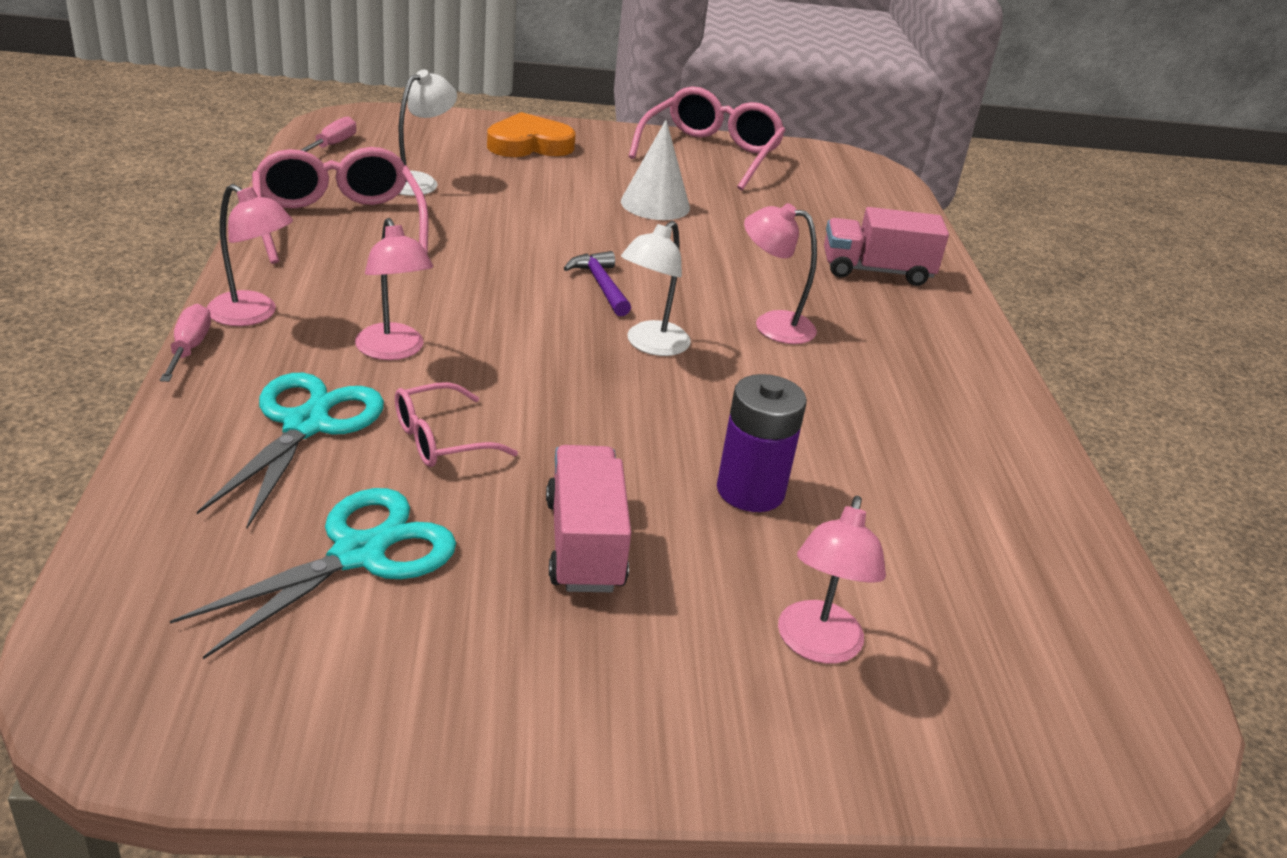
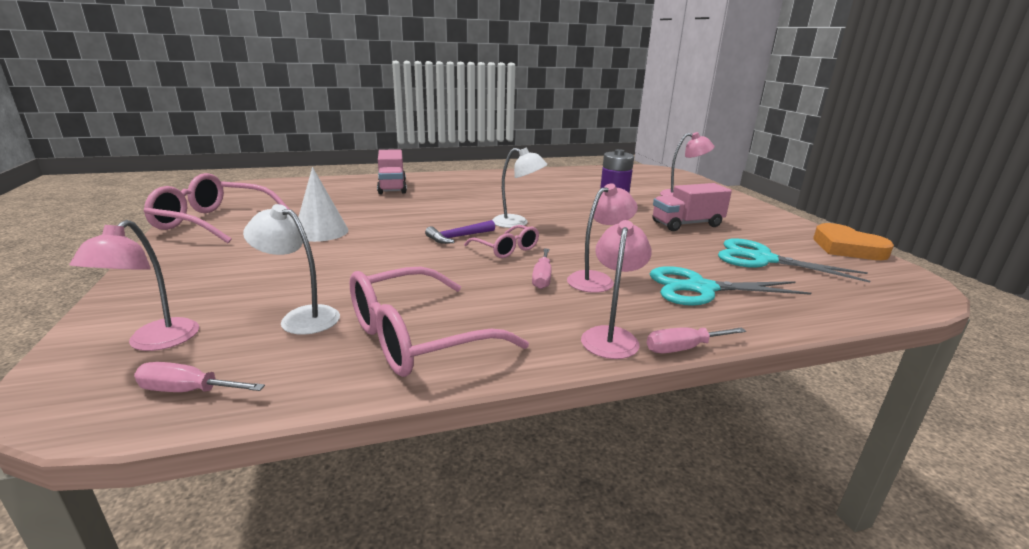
camera: 100 degrees left, 10 degrees down
(424, 313) = (542, 278): none -> pink screwdriver
(441, 439) = (661, 255): pink glasses -> pink glasses (506, 249)
(529, 144) = (190, 282): orange heart -> orange heart (846, 248)
(772, 325) = (470, 203): pink lamp -> pink lamp (155, 342)

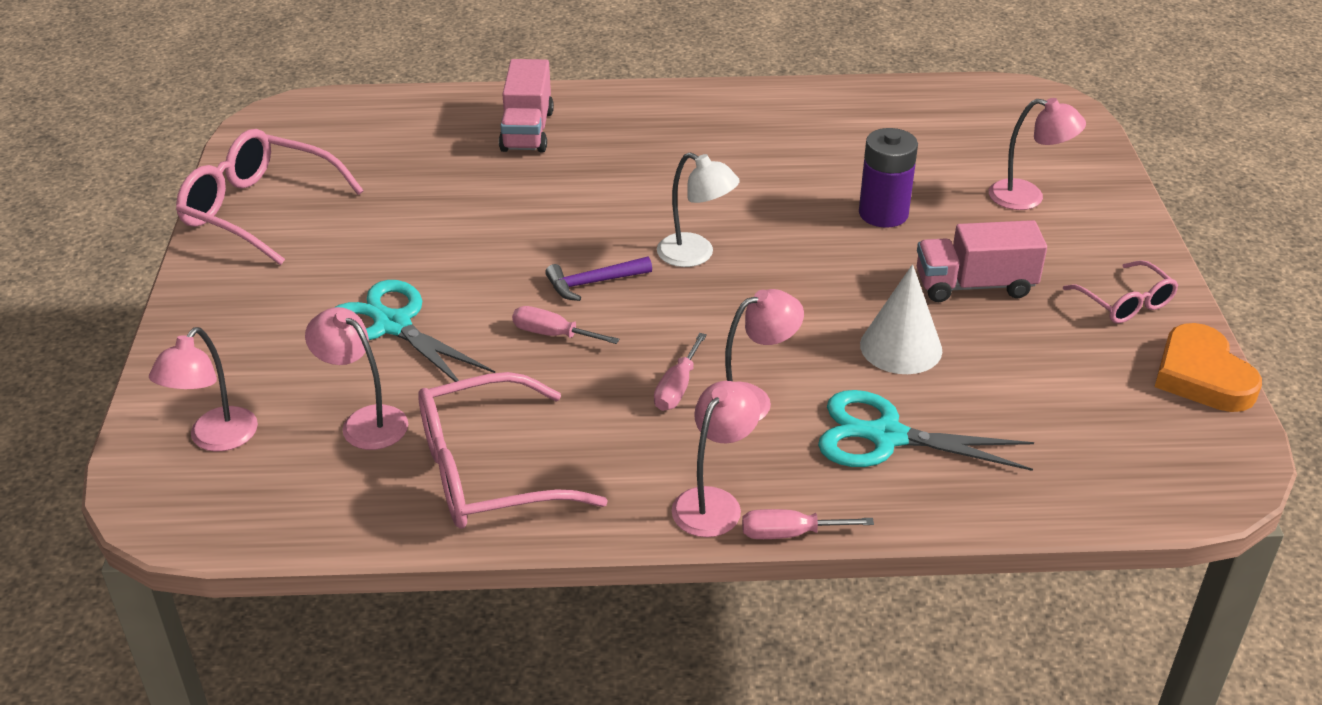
camera: 15 degrees right, 15 degrees up
(188, 391) = (254, 510): pink screwdriver -> pink screwdriver (552, 334)
(301, 317) = (365, 421): white lamp -> pink lamp
(321, 232) = (403, 249): white cone -> white cone (901, 347)
(506, 249) = (653, 318): pink glasses -> pink glasses (1125, 303)
(763, 259) = (1032, 387): turquoise scissors -> turquoise scissors (393, 325)

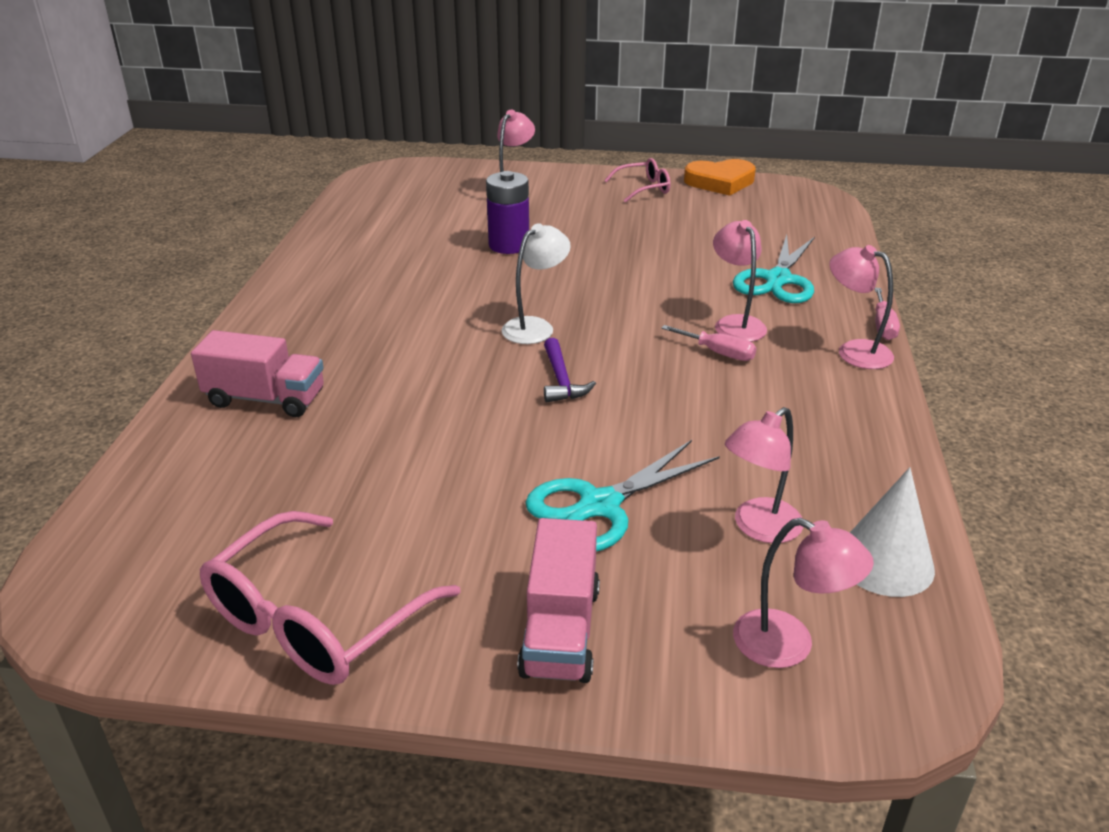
camera: 80 degrees left, 5 degrees down
(489, 472) = (829, 453): pink glasses -> none
(552, 334) = (635, 407): pink screwdriver -> none
(901, 347) = (678, 262): white cone -> white cone (884, 562)
(974, 285) = (612, 228): pink truck -> pink truck (560, 630)

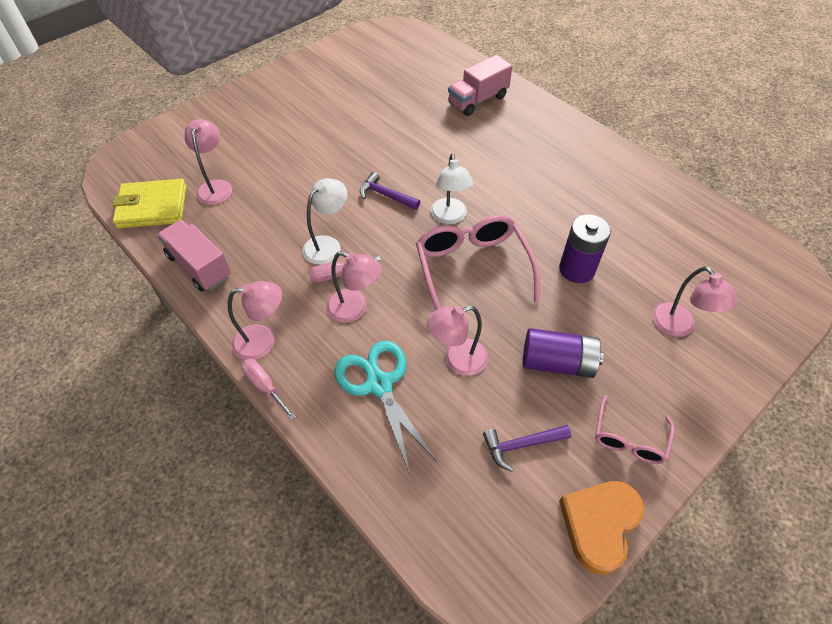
camera: 130 degrees right, 20 degrees up
(317, 619) = (323, 66): pink glasses -> pink glasses (472, 269)
(560, 630) = (247, 109): pink truck -> pink truck (199, 266)
(600, 505) = (287, 153): turquoise scissors -> none
(625, 224) = (557, 363): none -> purple battery
(693, 379) = (327, 245): none -> white lamp
(716, 216) = (521, 445): none -> purple hammer
(789, 645) = (167, 153): pink lamp -> pink lamp (457, 360)
(884, 562) = (152, 207): white cone -> yellow wallet

